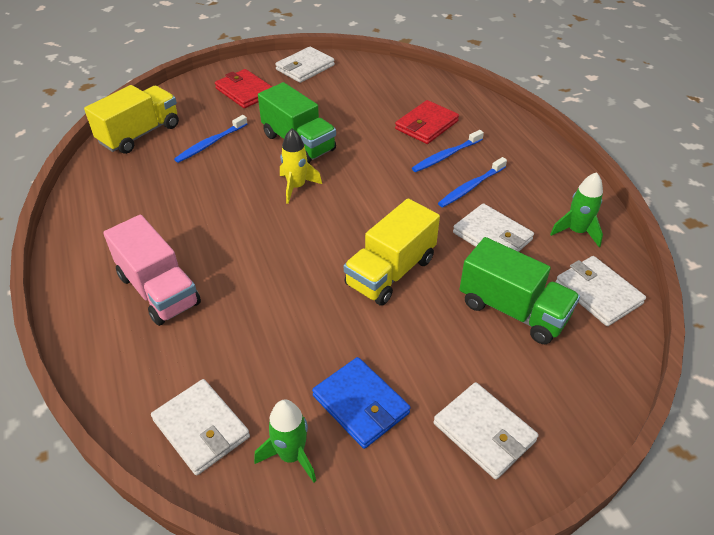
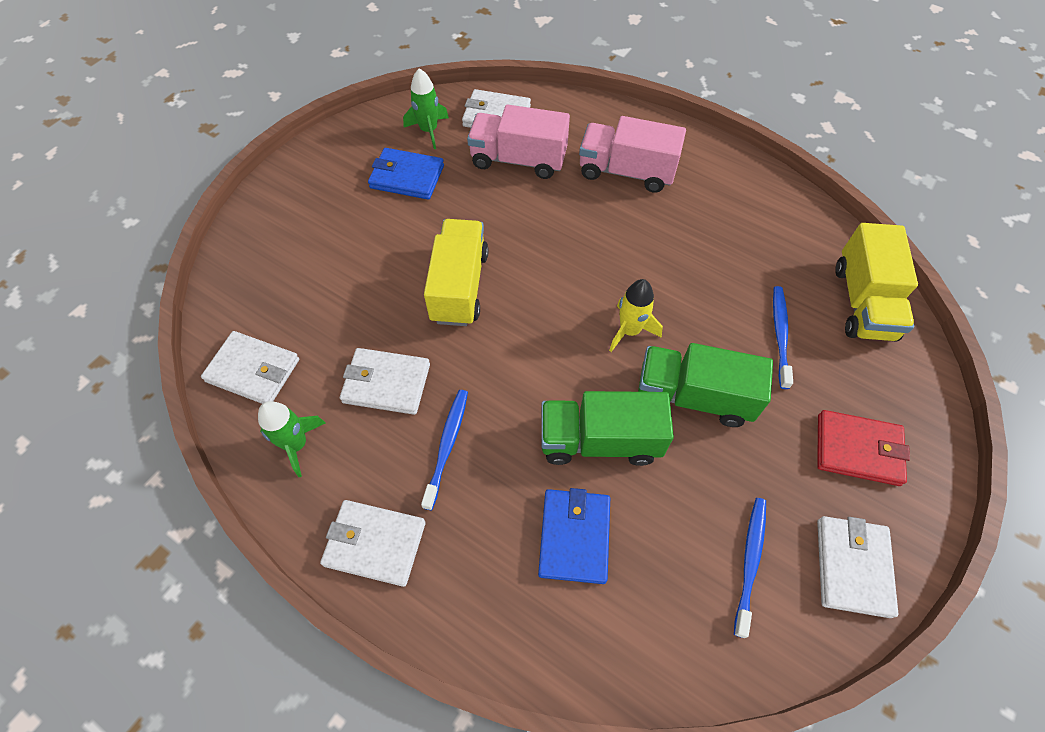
camera: 145 degrees right, 15 degrees up
(235, 358) = (518, 160): none -> pink truck
(426, 125) = (574, 537): red wallet -> blue wallet
(446, 156) = (509, 485): blue toothbrush -> blue toothbrush (750, 561)
(484, 432) = (311, 203): white wallet -> white wallet (375, 543)
(513, 310) = (329, 308): green truck -> green truck (600, 440)

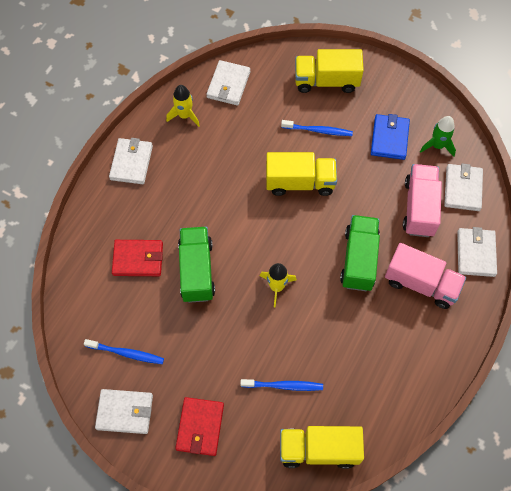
camera: 85 degrees right, 5 degrees up
(289, 237) = (326, 81): none -> yellow truck
(296, 444) = (184, 115): green rocket -> yellow rocket
(386, 383) = (226, 152): white wallet -> white wallet (475, 253)
(447, 445) = (188, 189): blue toothbrush -> blue toothbrush (318, 130)
(574, 537) = (138, 259): blue wallet -> red wallet
(626, 172) = (421, 283): pink truck -> pink truck turned 105 degrees clockwise
(693, 396) = (231, 326): green truck -> green truck (359, 259)

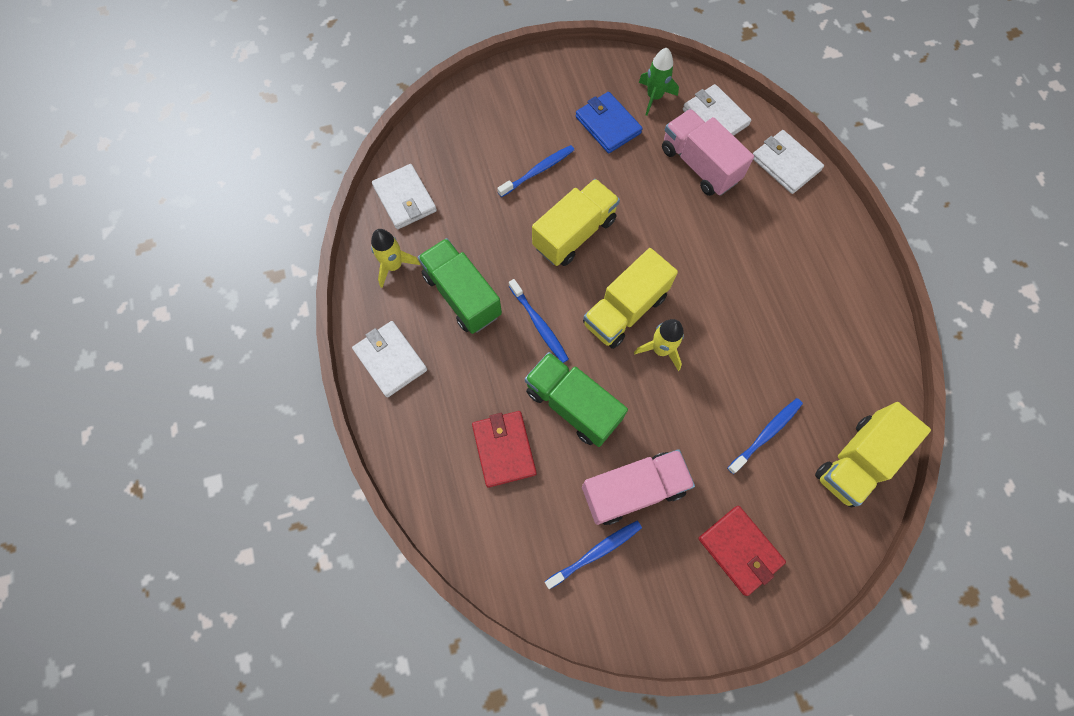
camera: 45 degrees left, 5 degrees up
(125, 412) = (658, 611): white wallet -> none
(138, 259) = (504, 449): red wallet -> red wallet turned 60 degrees counterclockwise
(226, 213) = (539, 324): none -> blue toothbrush
(326, 81) = (495, 119): yellow truck -> yellow truck (625, 310)
(359, 259) = (701, 257): green truck -> green truck (462, 295)
(421, 283) = (773, 230): pink truck -> pink truck (633, 490)

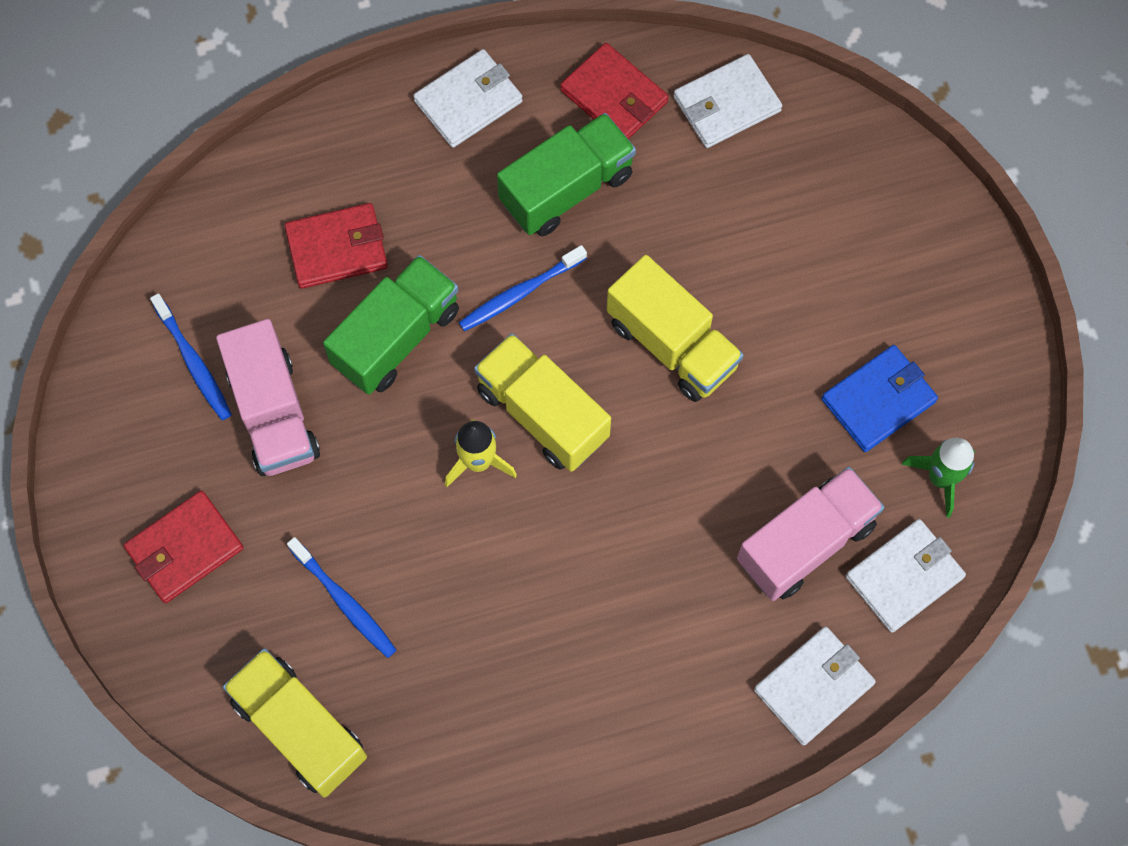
camera: 90 degrees right, 0 degrees up
(394, 266) = (614, 96): yellow rocket -> red wallet
(538, 171) = (784, 292): blue toothbrush -> none

